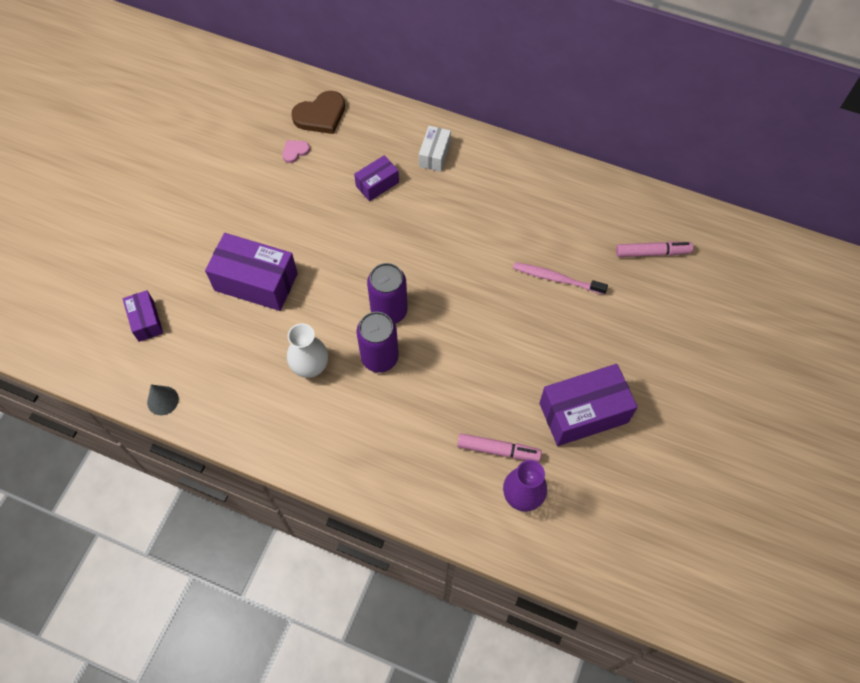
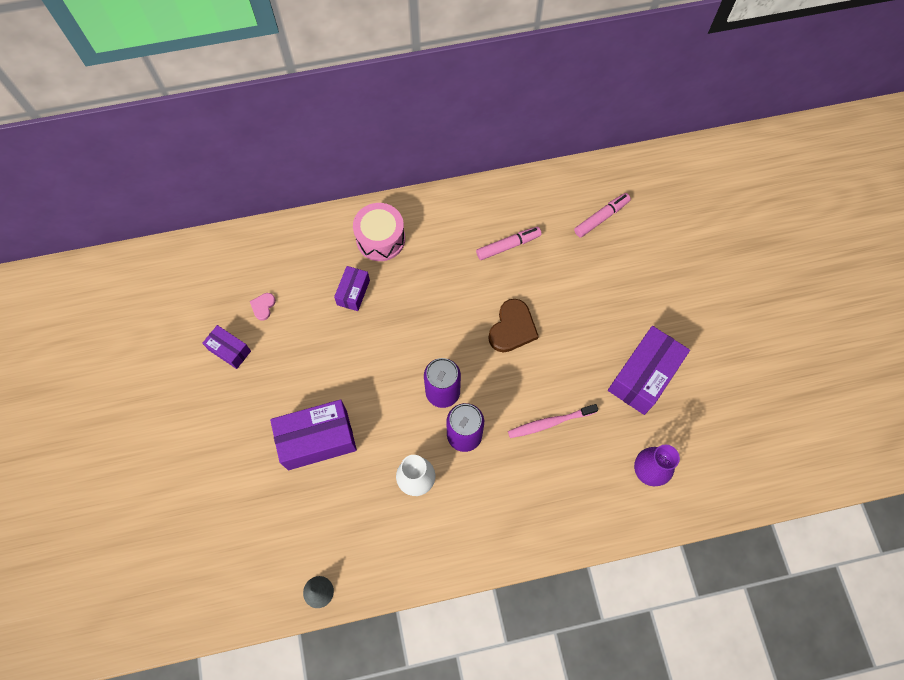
camera: 35 degrees left, 5 degrees up
(146, 321) = (250, 535): purple box -> purple box (229, 350)
(320, 115) = (260, 261): brown heart -> brown heart (512, 328)
(434, 155) = (380, 239): white box -> pink drum
(498, 450) = (605, 447): pink marker -> pink marker (508, 246)
(557, 279) = (548, 283): pink toothbrush -> pink toothbrush (550, 423)

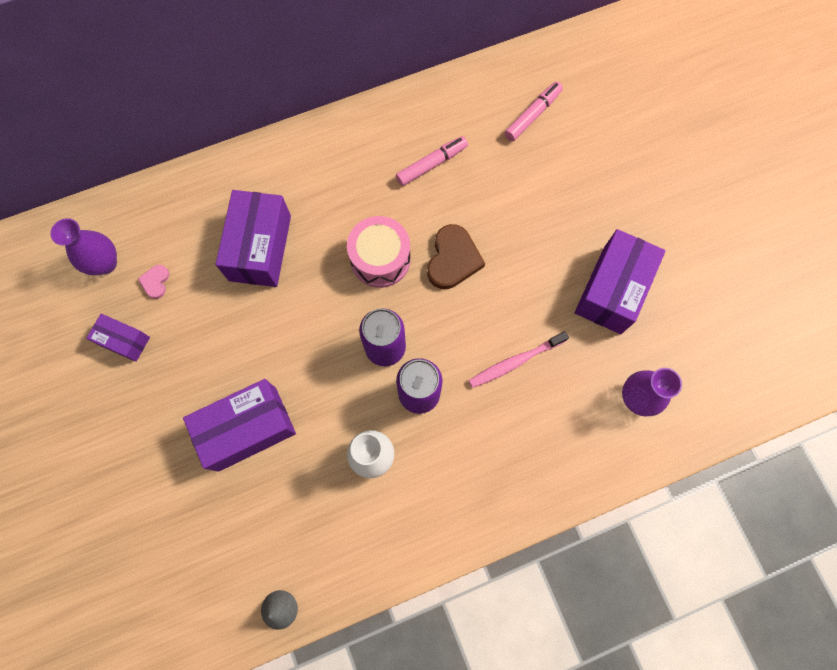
camera: 10 degrees left, 5 degrees up
(225, 284) = (105, 263): none -> purple vase
(353, 292) = (260, 248): purple box -> purple box, size x1.84
(380, 239) = (281, 180): pink drum -> pink drum (380, 259)

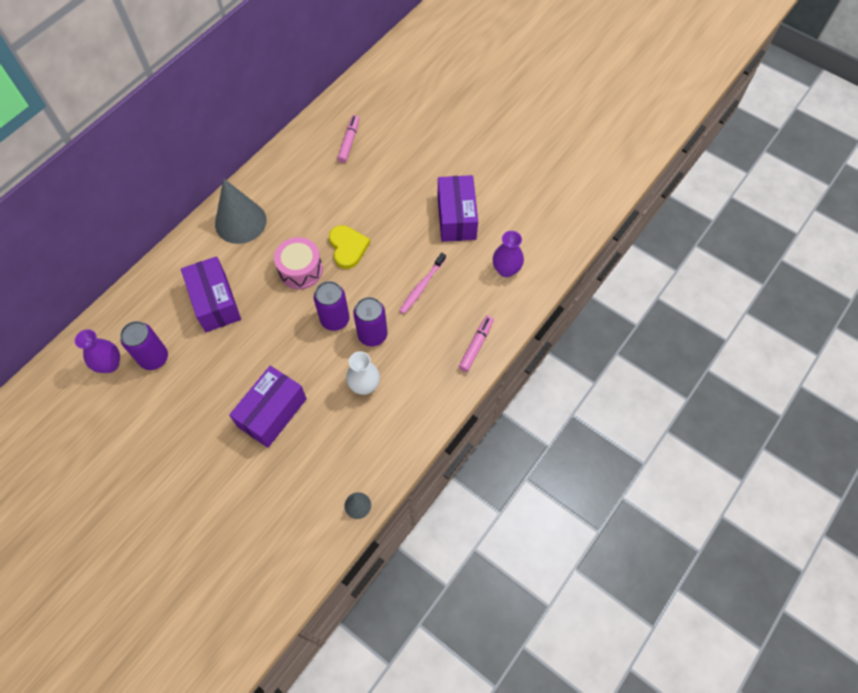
camera: 30 degrees left, 10 degrees down
(124, 341) = (153, 404): purple box -> none
(155, 282) = (154, 358): pink heart -> purple can
(345, 157) = (240, 222): none -> grey cone
(431, 164) = (301, 200): pink marker -> pink marker (476, 346)
(453, 259) = (348, 247): brown heart -> yellow heart

